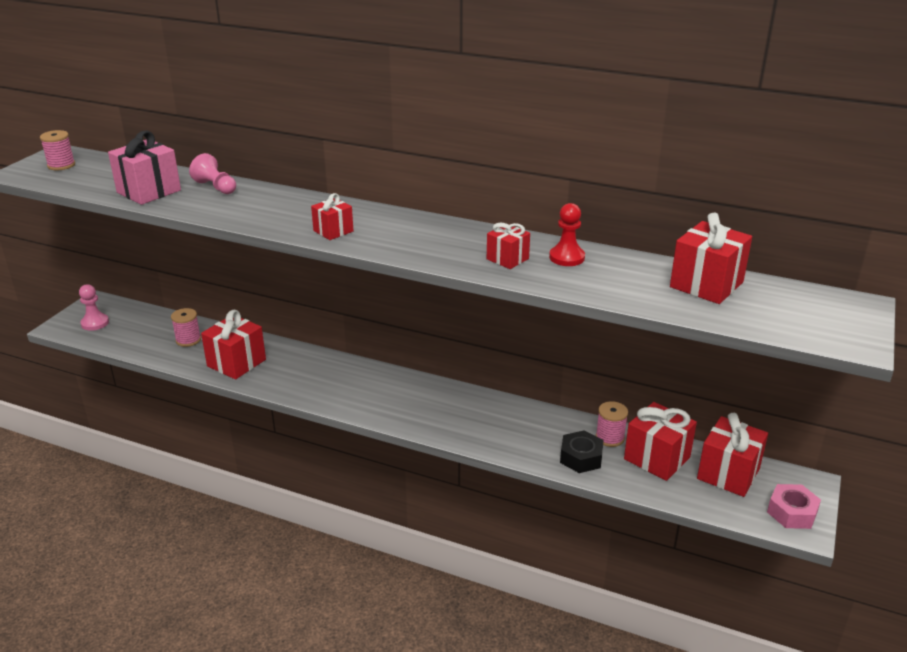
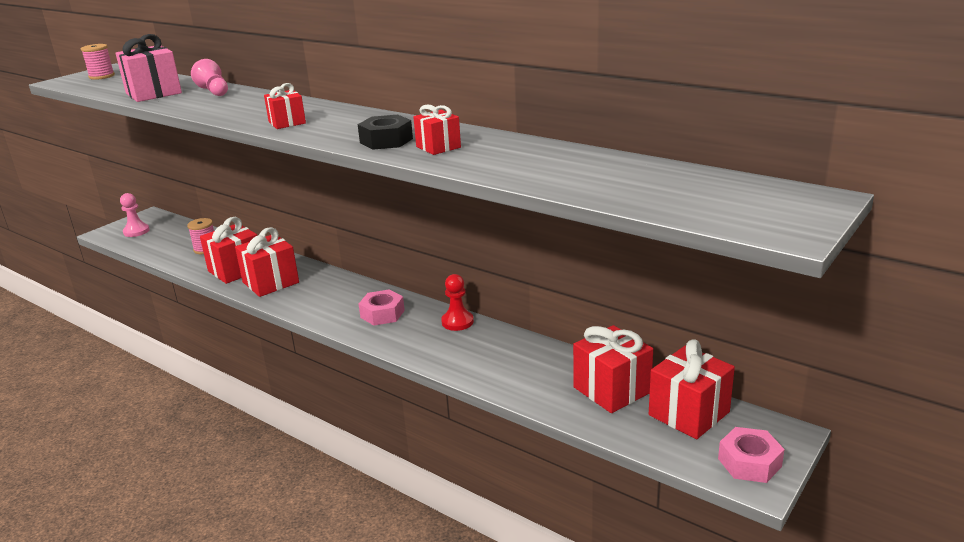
camera: 15 degrees right, 5 degrees down
(414, 400) = (382, 314): none -> pink nut
(567, 257) = (502, 148): red pawn -> red pawn (457, 322)
(581, 457) = (526, 381): black nut -> black nut (386, 141)
(610, 438) = (568, 365): pink spool -> none
(706, 285) = (641, 174): red gift -> red gift (271, 282)

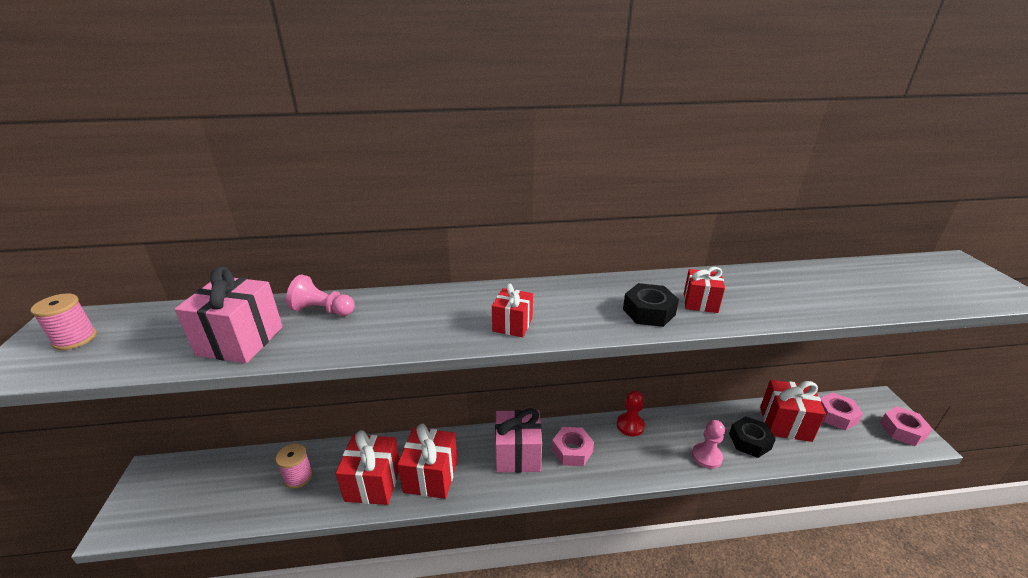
camera: 45 degrees left, 5 degrees up
(136, 231) = (165, 501): pink pawn -> pink pawn (706, 456)
(342, 298) = (518, 455): none -> pink gift
(545, 381) = (749, 441): none -> black nut
(689, 413) = (836, 415): red gift -> pink nut

